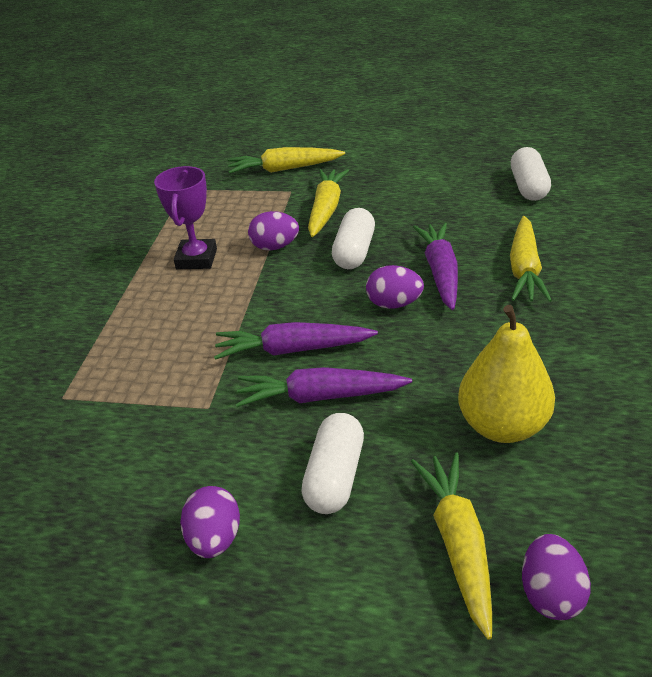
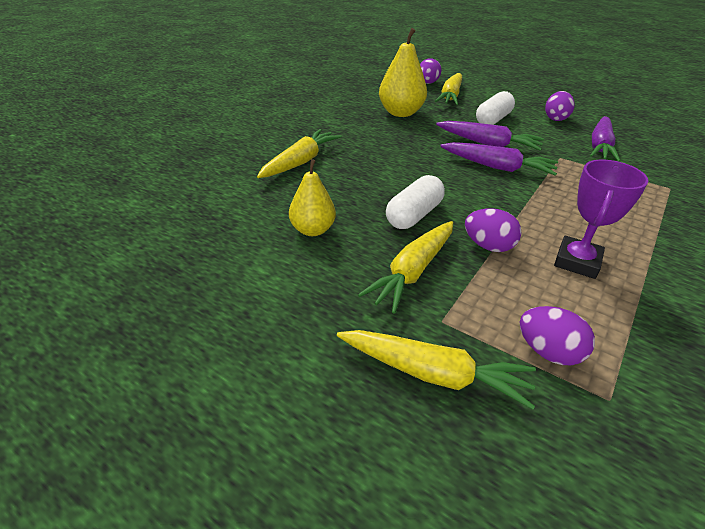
camera: 160 degrees left, 0 degrees up
(394, 304) = (411, 170): purple egg -> purple egg (548, 352)
(428, 211) = (312, 230): none -> yellow pear
(440, 272) = (359, 178): purple carrot -> purple carrot (600, 146)
(528, 187) = (194, 219): white capsule -> none

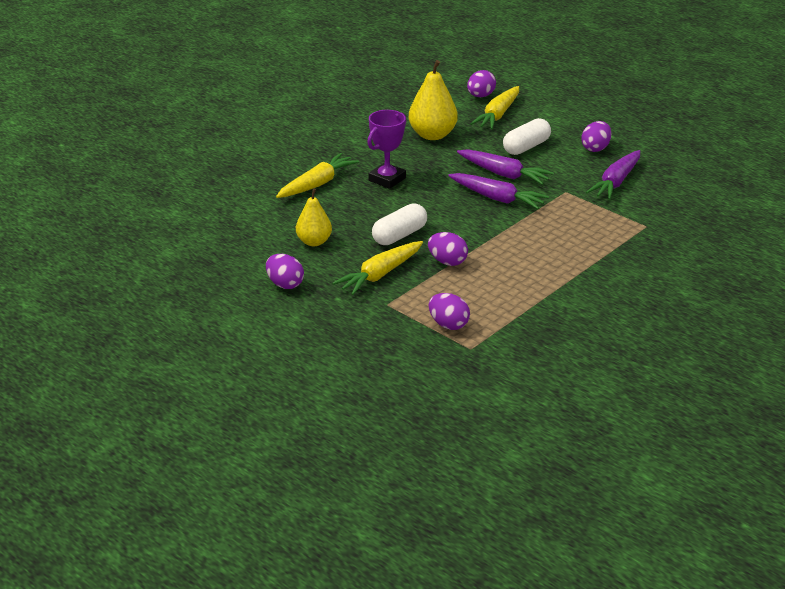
camera: 10 degrees right, 5 degrees down
(286, 298) = (285, 284): none -> purple egg
(434, 374) = (368, 329): yellow carrot -> none
(577, 261) = (510, 276): purple trophy -> purple trophy (387, 179)

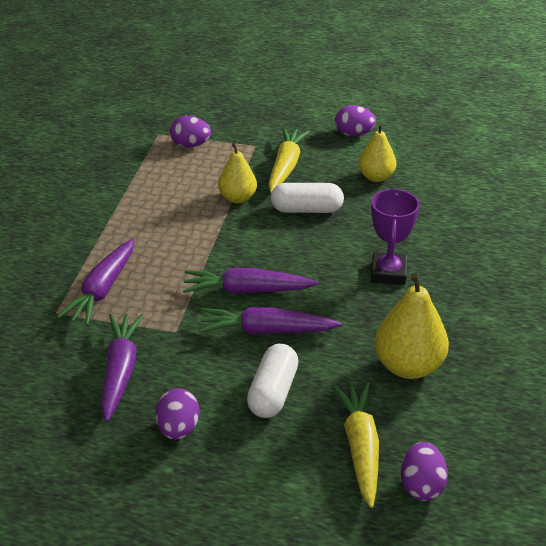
camera: 150 degrees right, 5 degrees up
(317, 184) = (450, 239): yellow carrot -> none
(399, 235) = (306, 209): white capsule -> white capsule turned 75 degrees clockwise
(447, 262) = (237, 198): purple egg -> yellow pear
(604, 230) = (102, 290): none -> purple carrot

